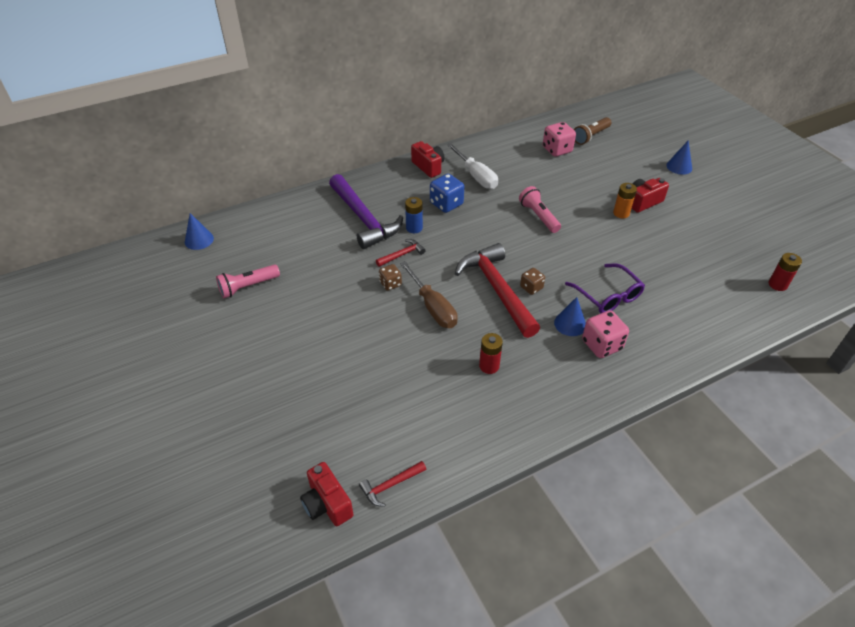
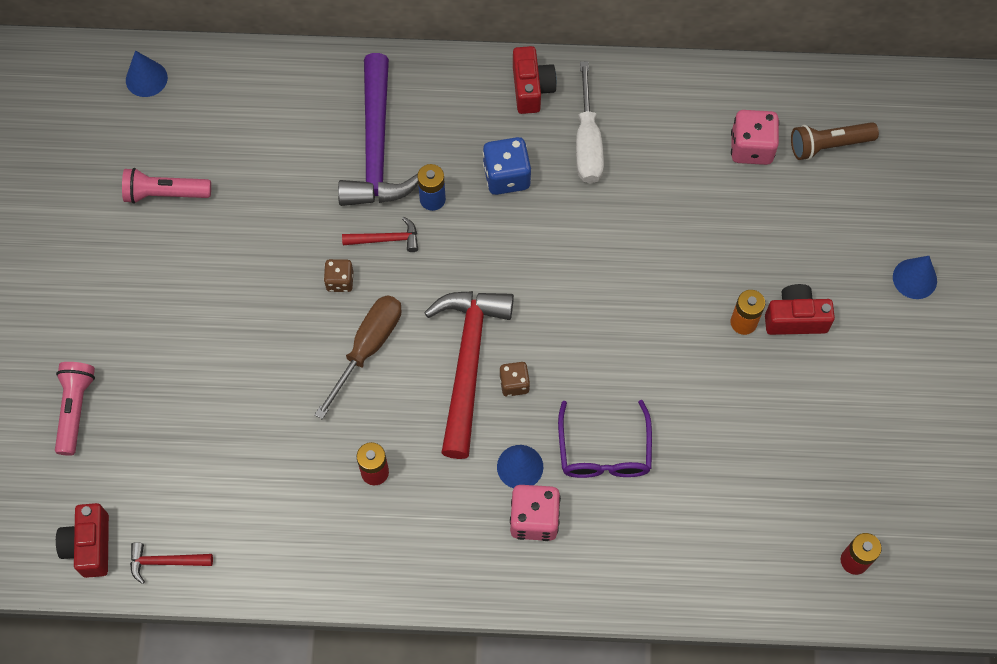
camera: 30 degrees right, 20 degrees up
(433, 307) = (368, 348): brown screwdriver -> brown screwdriver turned 150 degrees counterclockwise
(538, 216) = (619, 267): pink flashlight -> pink flashlight (75, 409)

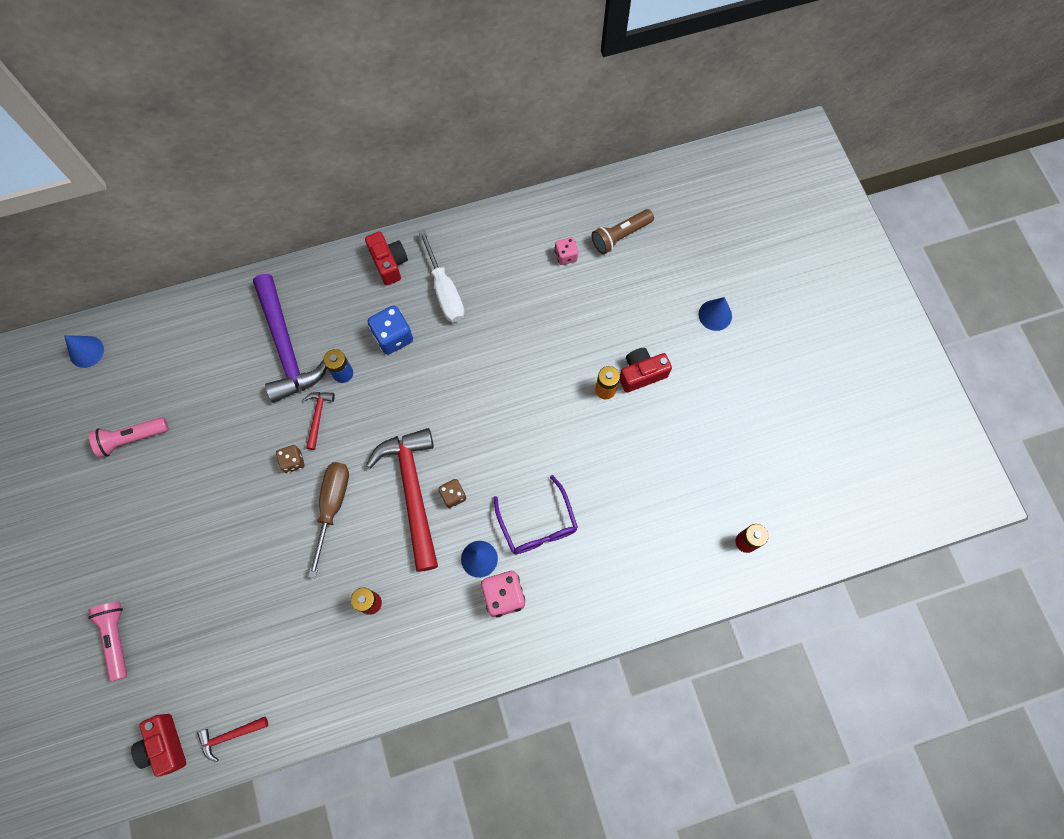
camera: 20 degrees left, 5 degrees up
(386, 239) = (318, 416): red hammer -> red hammer turned 60 degrees counterclockwise
(751, 148) = (566, 256): pink dice -> pink dice, size x0.61

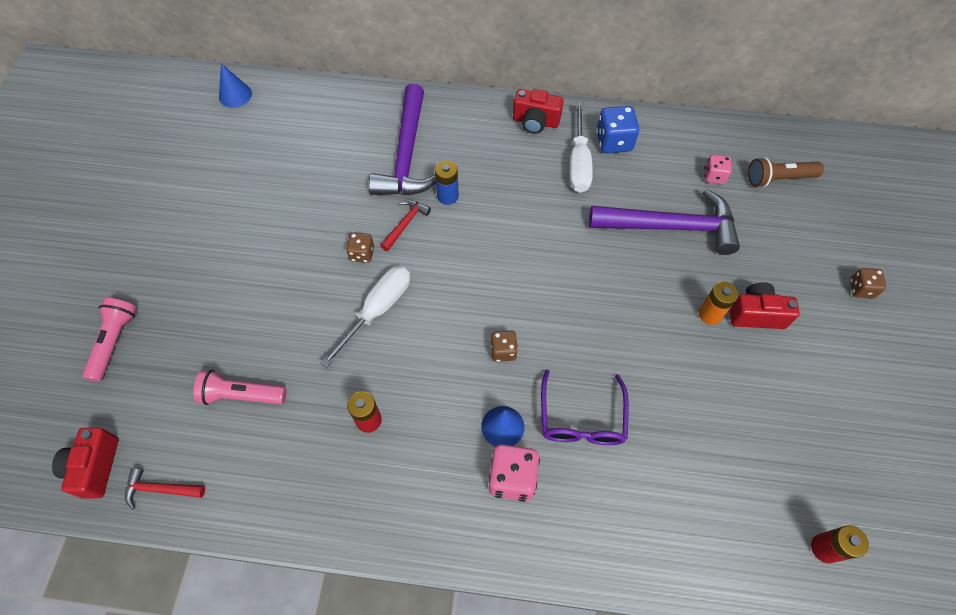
camera: 25 degrees right, 10 degrees down
(132, 438) = (231, 176): pink flashlight -> pink flashlight (242, 395)
(332, 506) = (378, 310): brown screwdriver -> white screwdriver
(389, 263) = (535, 122): red camera -> red camera turned 105 degrees clockwise
(393, 337) = (510, 183): blue dice -> blue dice (613, 142)
(412, 491) = (464, 329): red hammer -> none
(547, 321) = (671, 227): none -> purple hammer
(715, 315) = (861, 289): blue cone -> brown dice

